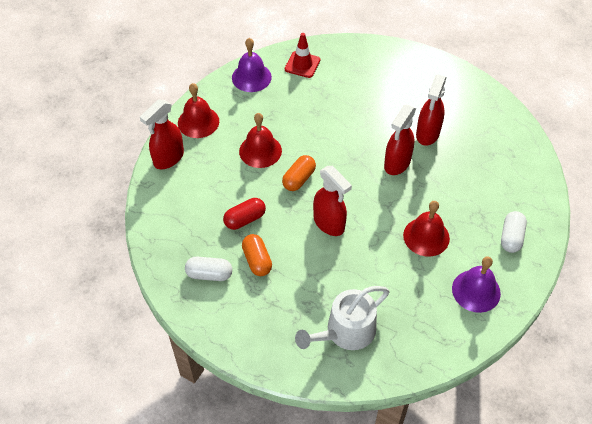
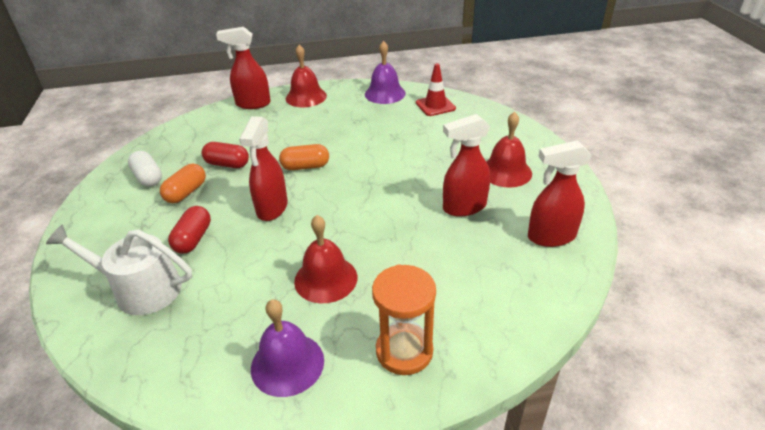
camera: 50 degrees right, 15 degrees down
(260, 151) = (312, 134): red bell -> red bell (506, 171)
(319, 281) = (193, 239): none -> red capsule
(397, 163) = (398, 209): red spray bottle -> red spray bottle (550, 237)
(511, 237) = (404, 351): white capsule -> orange hourglass

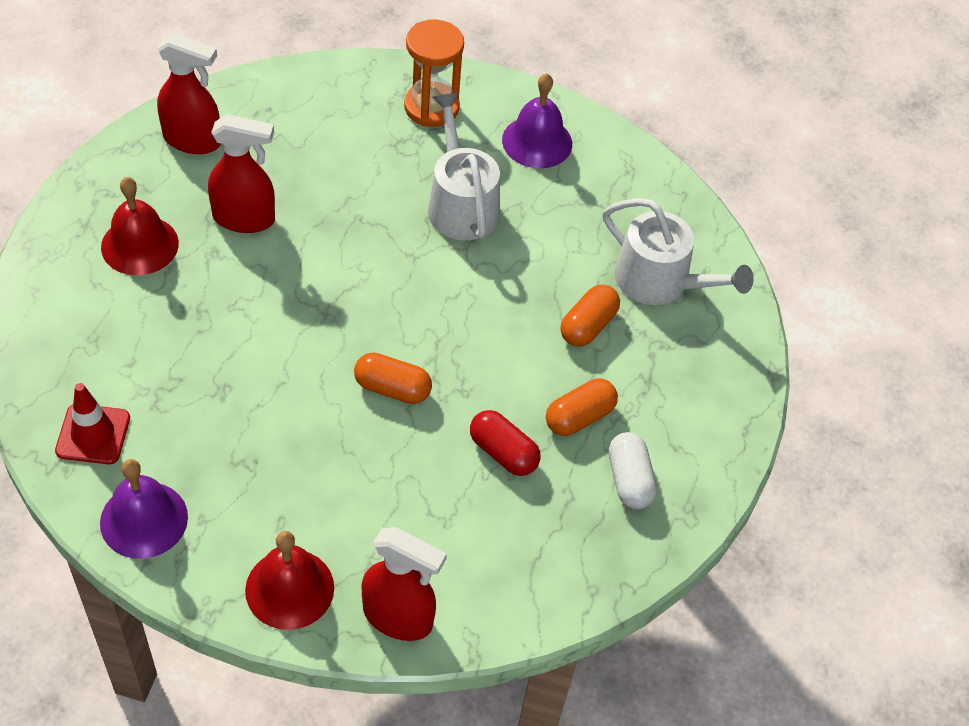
camera: 160 degrees left, 15 degrees up
(193, 239) = (588, 326): red capsule -> orange capsule
(272, 208) = (474, 330): red spray bottle -> none
(325, 279) = (461, 204): red bell -> white watering can

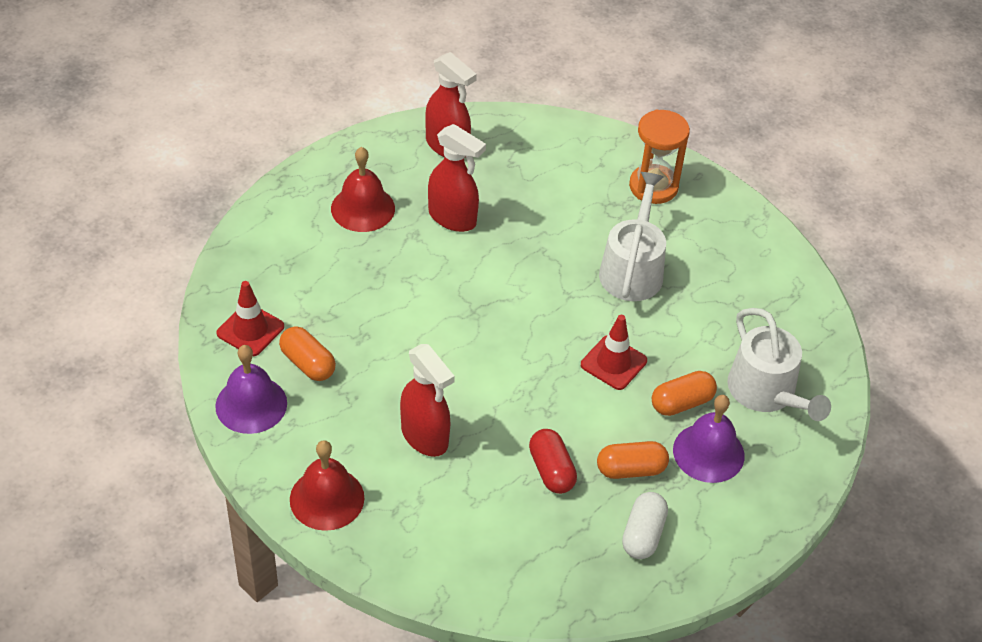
camera: 30 degrees right, 5 degrees down
(392, 388) = (492, 387): orange capsule -> orange capsule (308, 363)
(398, 617) = (395, 555): red spray bottle -> red spray bottle (425, 437)
(499, 311) = (613, 363): none -> red traffic cone
(537, 141) = (727, 244): purple bell -> purple bell (708, 452)

